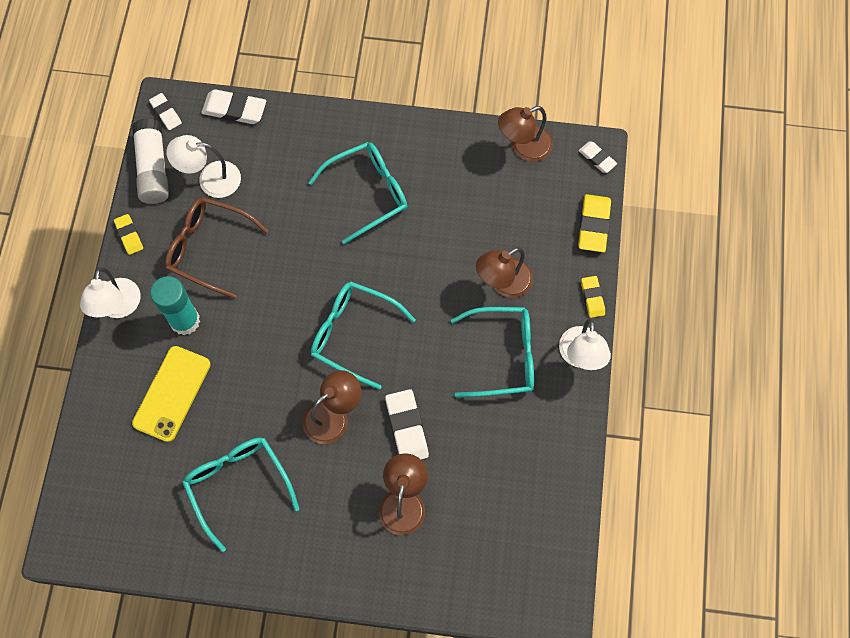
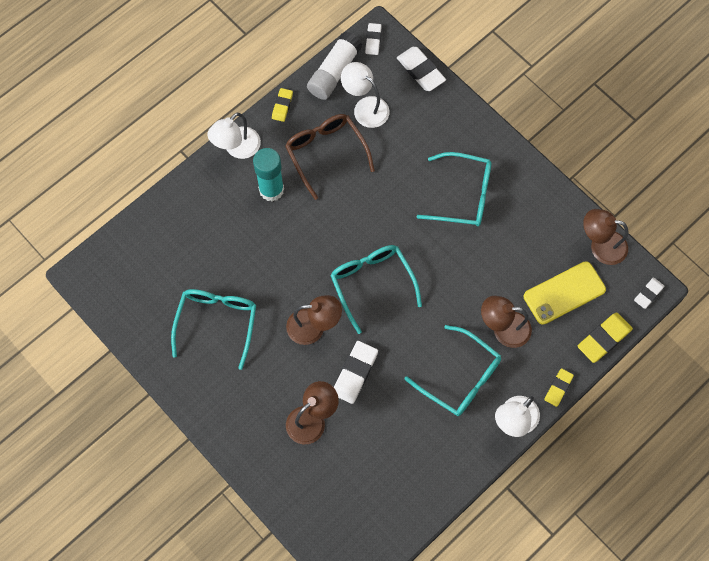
camera: 40 degrees right, 0 degrees up
(172, 393) = (224, 231): yellow phone -> yellow phone (564, 293)
(597, 158) = (648, 294): white eraser -> white eraser turned 45 degrees clockwise

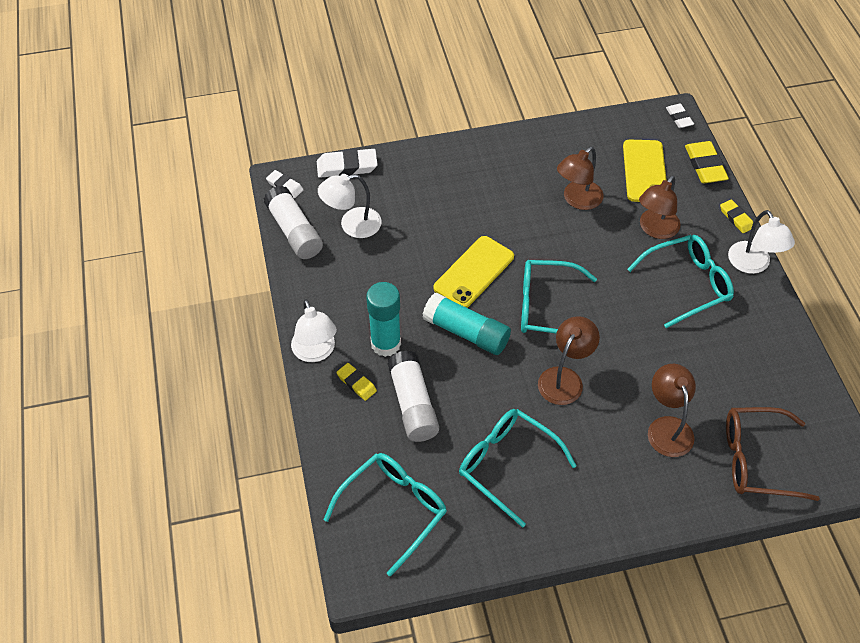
camera: 60 degrees left, 15 degrees down
(231, 235) = (413, 404): none -> white glue stick
(282, 106) = (297, 291): yellow eraser -> yellow eraser (356, 383)
(314, 239) = (466, 332): none -> turquoise glue stick
(326, 153) = (378, 279): brown glasses -> brown glasses (757, 460)
(355, 373) = (636, 366): white eraser -> none
(374, 215) = (473, 272): none -> yellow phone
(463, 195) = (500, 196): turquoise glasses -> turquoise glasses (393, 510)
(600, 246) = (614, 126): brown lamp -> brown lamp (577, 200)

